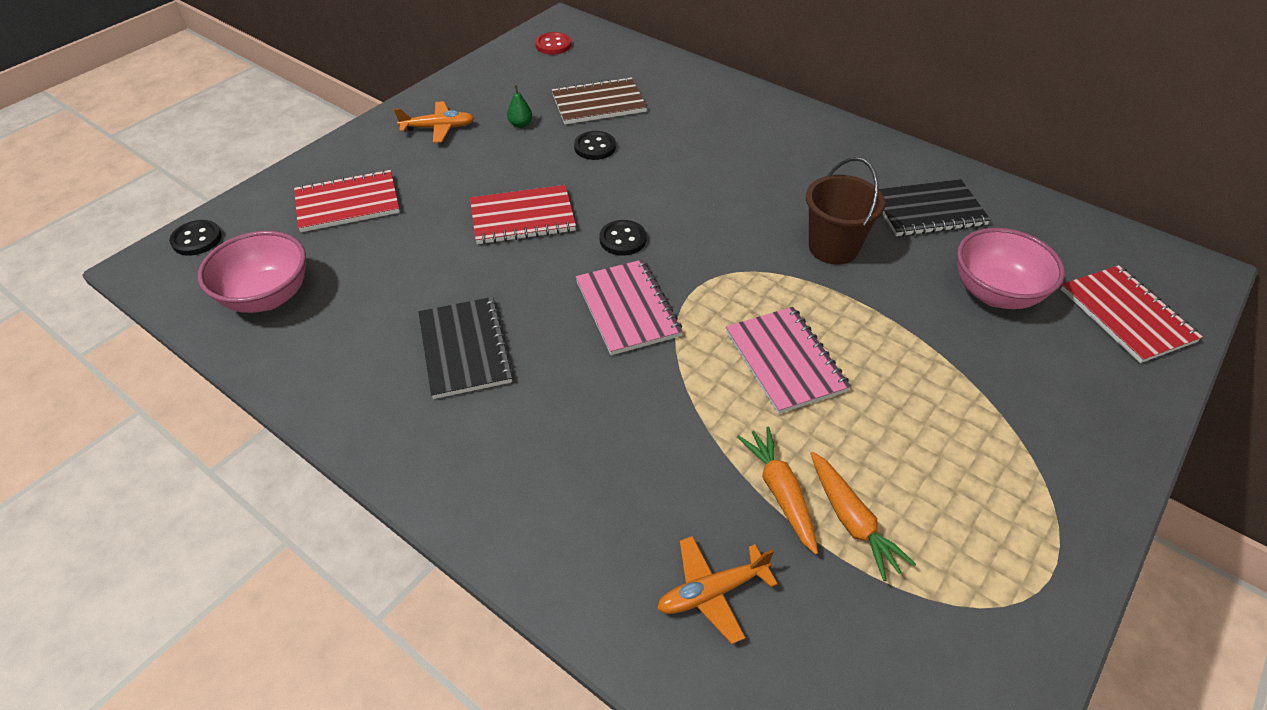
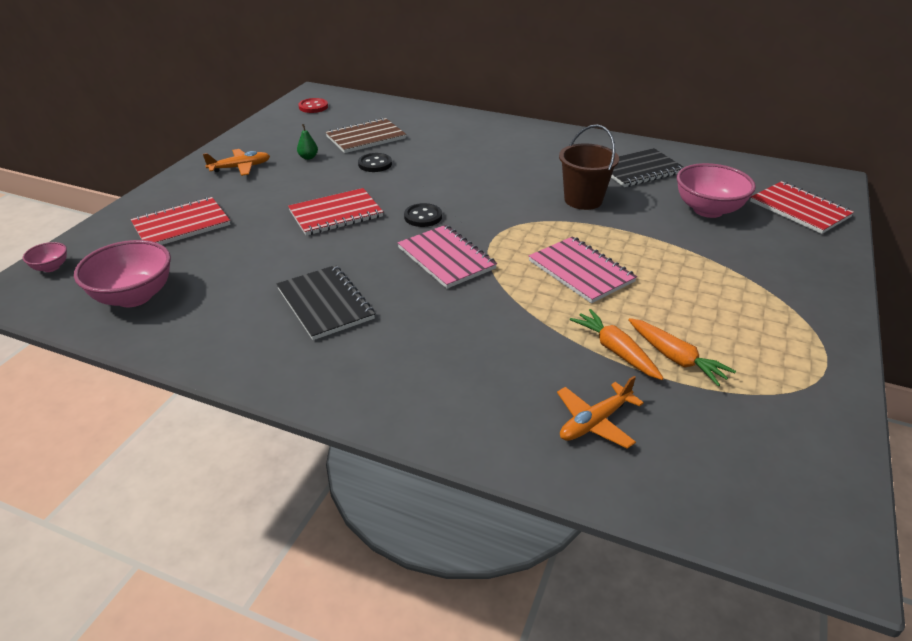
camera: 15 degrees left, 10 degrees down
(197, 239) = (51, 267): black button -> pink bowl

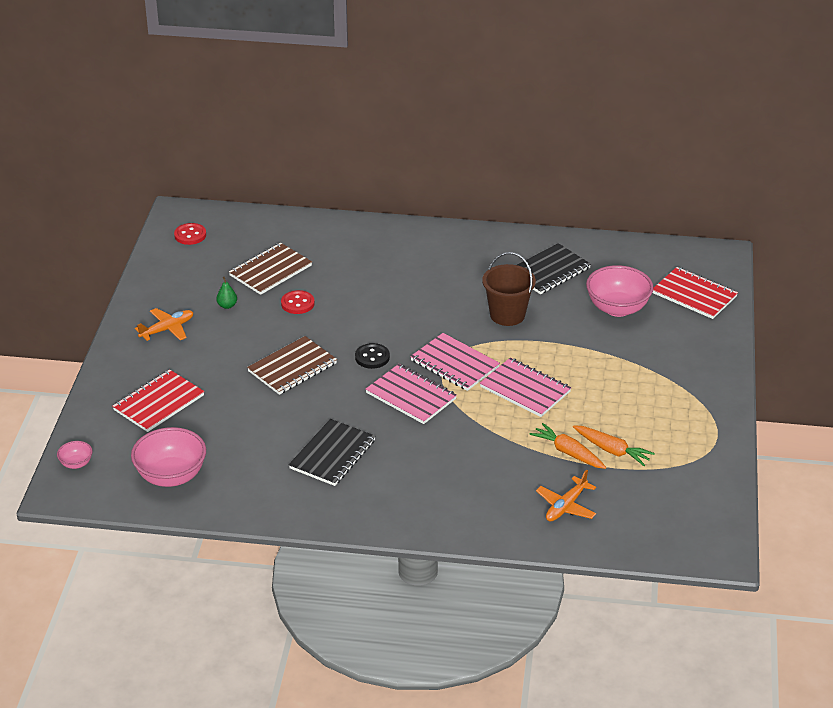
camera: 15 degrees left, 0 degrees up
(325, 304) = (332, 454): black notebook -> black notebook turned 75 degrees clockwise
(336, 214) = (292, 367): red notebook -> brown notebook
(375, 164) = (297, 303): black button -> red button
(508, 235) = (454, 364): none -> pink notebook

